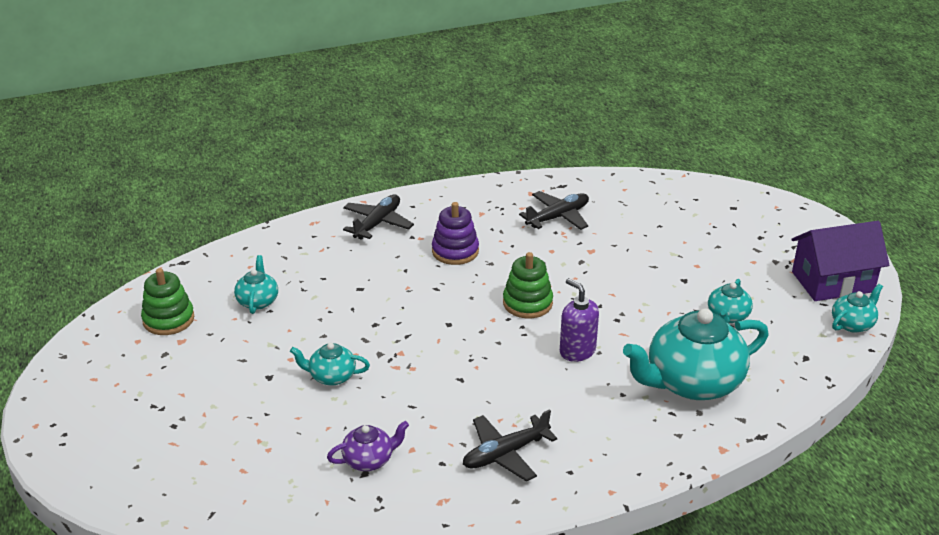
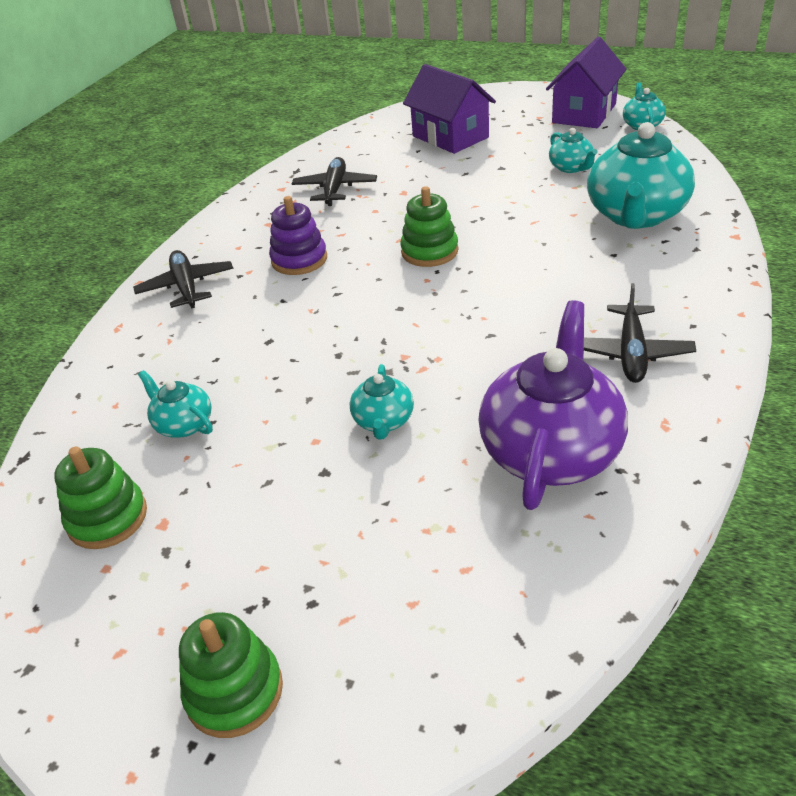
camera: 45 degrees left, 5 degrees up
(101, 430) = (234, 691): none -> green stacking toy
(331, 376) = (383, 421): turquoise teapot -> turquoise teapot turned 45 degrees counterclockwise
(369, 460) = (551, 451): purple teapot -> purple teapot, size x2.09
(577, 351) = (529, 253): purple soap dispenser -> none
(700, 231) = (450, 137): none -> purple house

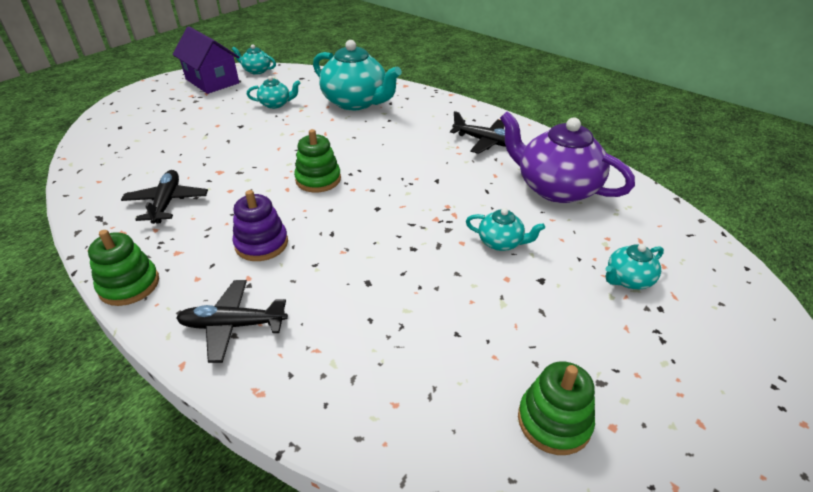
camera: 75 degrees left, 0 degrees up
(183, 424) = (451, 353): turquoise teapot -> turquoise teapot (628, 279)
(234, 691) = (732, 358): green stacking toy -> green stacking toy (129, 285)
(335, 189) = (167, 202): black plane -> black plane turned 60 degrees clockwise
(450, 137) = (163, 133): purple house -> none

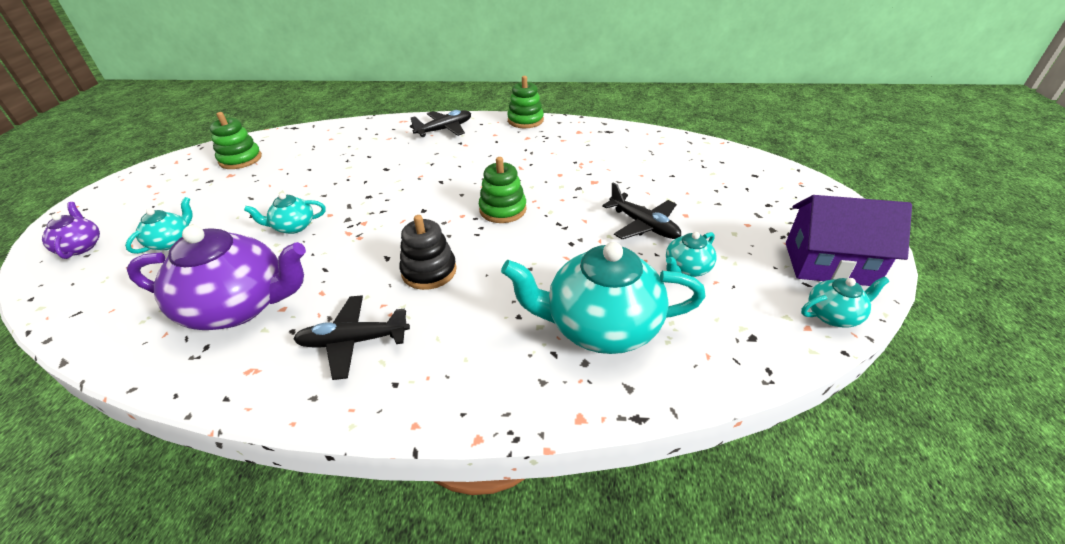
camera: 145 degrees right, 0 degrees up
(167, 202) = (586, 152): black plane -> black plane (643, 225)
(261, 244) = (482, 159): purple stacking toy -> none
(415, 159) = (429, 271): none -> black stacking toy
(736, 320) = (81, 247): none -> purple teapot

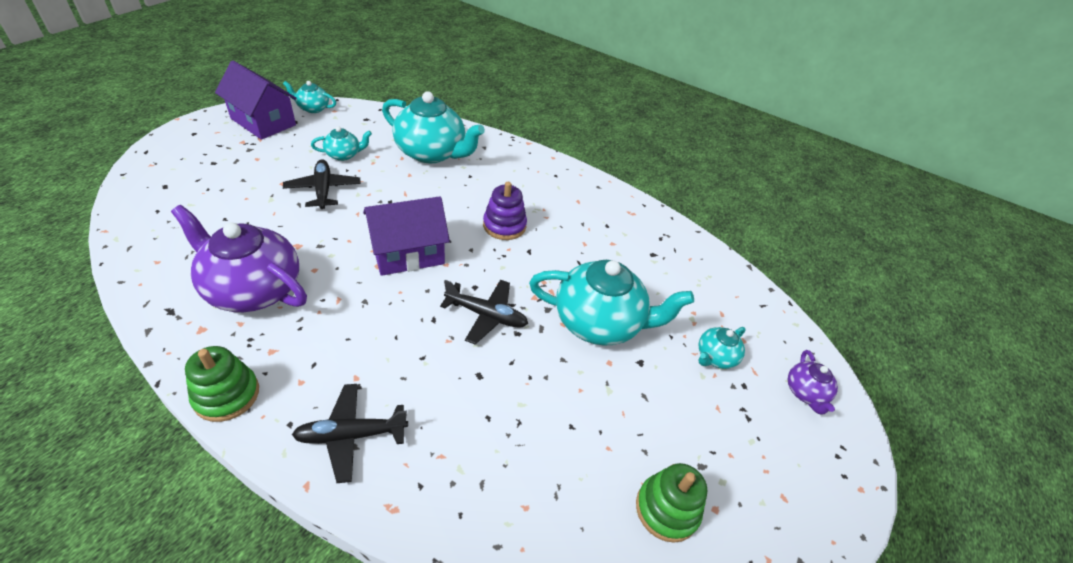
camera: 160 degrees left, 5 degrees up
(239, 306) = (642, 257): purple teapot -> purple teapot (253, 289)
(293, 227) = (599, 322): turquoise teapot -> turquoise teapot, size x2.09
(353, 341) = (571, 203): black plane -> black plane (486, 315)
(429, 271) = (504, 225): black stacking toy -> purple stacking toy
(503, 210) = (408, 253): green stacking toy -> purple house

